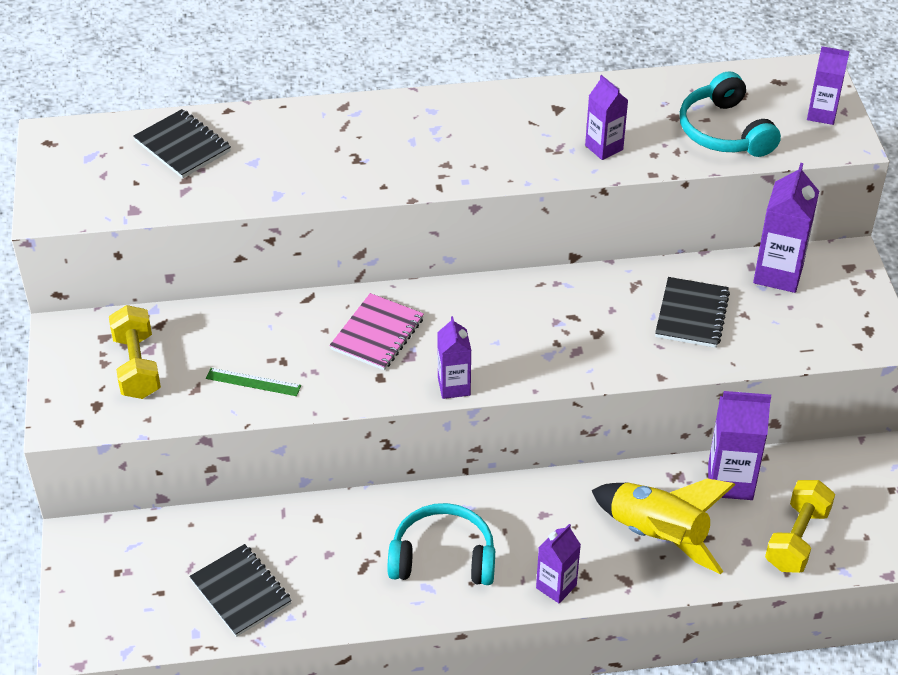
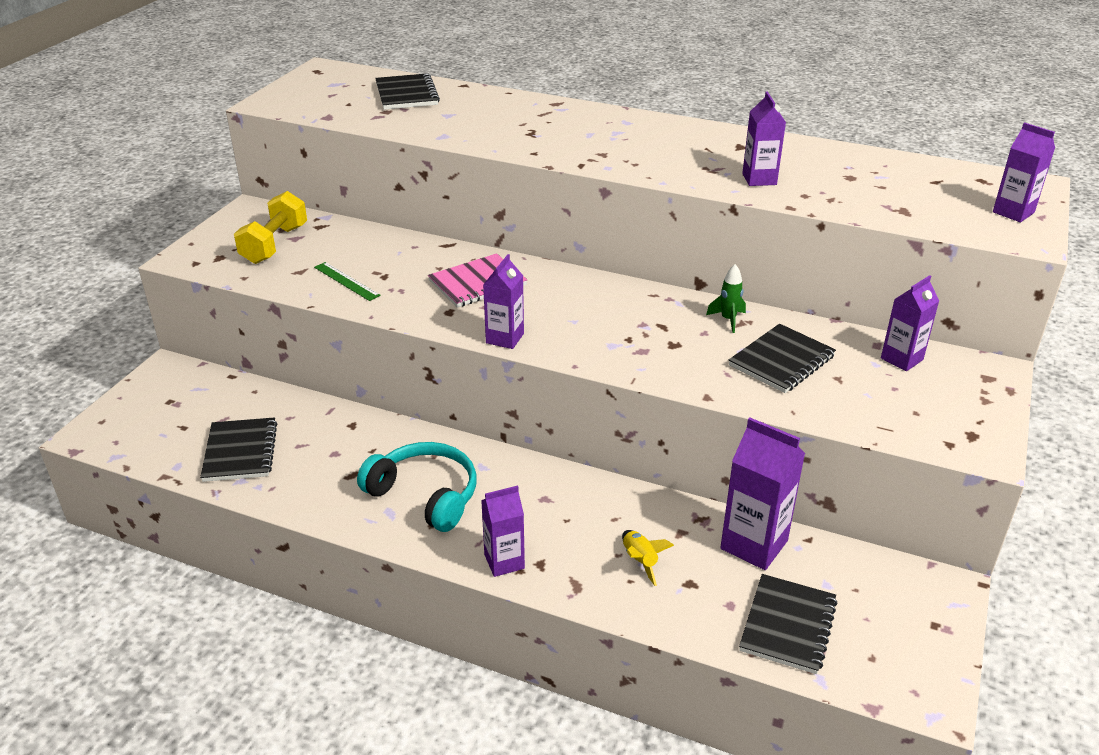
camera: 30 degrees right, 10 degrees down
(621, 287) = (728, 320): none -> green rocket
(657, 536) = (640, 561): yellow rocket -> yellow rocket, size x0.43
(724, 131) = (893, 198): turquoise headphones -> none
(778, 274) = (901, 359): purple carton -> purple carton, size x0.63
(797, 539) = (788, 625): yellow dumbbell -> black notebook

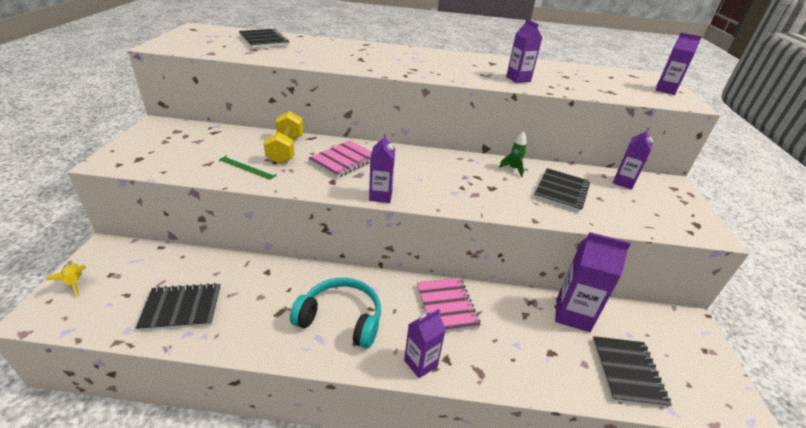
camera: 20 degrees left, 0 degrees up
(240, 452) = (182, 308): black notebook -> black notebook turned 75 degrees counterclockwise
(274, 244) = (182, 146): yellow dumbbell -> yellow dumbbell (286, 149)
(572, 503) = (447, 306): none -> pink notebook
(640, 561) = (511, 342): yellow rocket -> yellow rocket (75, 282)

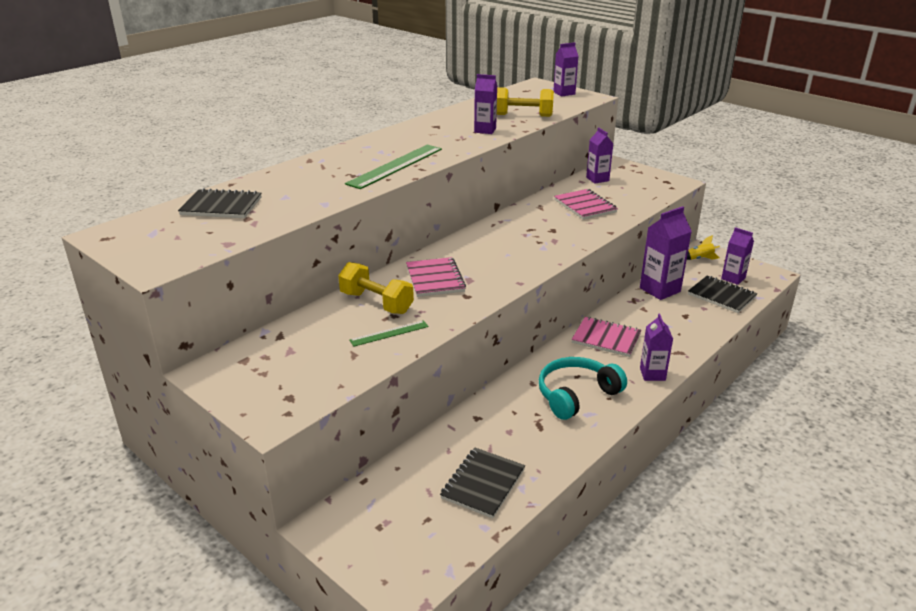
camera: 50 degrees left, 5 degrees down
(75, 282) = (367, 556): yellow rocket -> yellow rocket (699, 259)
(380, 196) = (515, 281): purple carton -> purple carton (733, 278)
(396, 67) = (395, 166): none -> green ruler
(513, 169) = (535, 210): green rocket -> none
(561, 191) = (585, 206): black notebook -> pink notebook
(578, 85) = (523, 115): none -> yellow dumbbell

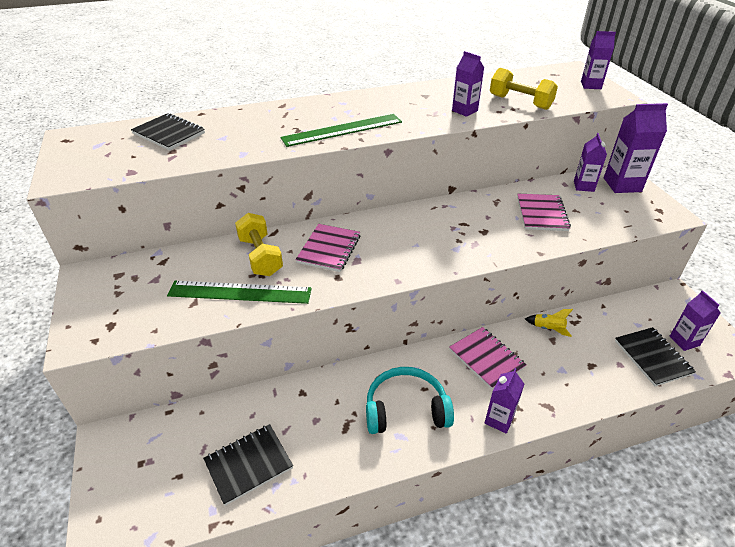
camera: 30 degrees right, 10 degrees up
(389, 333) = (240, 292): green ruler -> green ruler, size x1.88
(660, 290) = (588, 324): purple carton -> purple carton (622, 185)
(699, 259) = (663, 303): yellow rocket -> yellow rocket (548, 329)

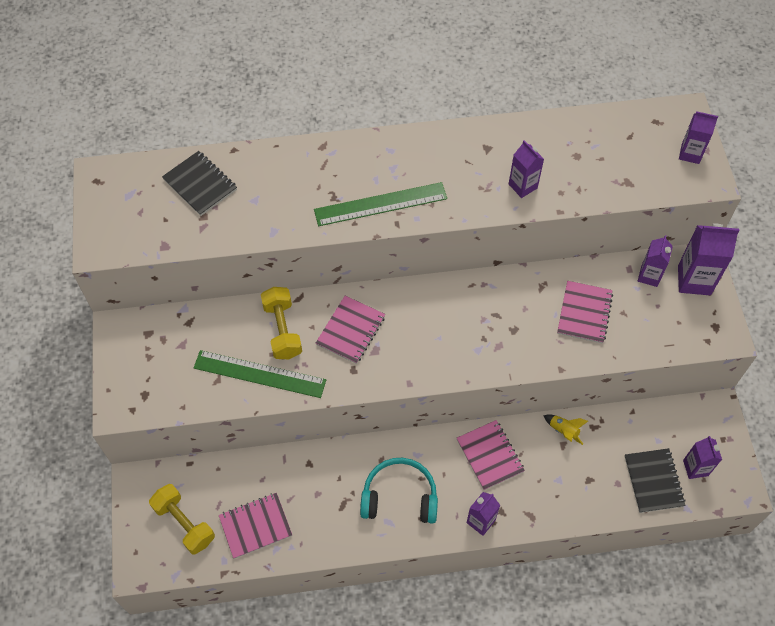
camera: 10 degrees right, 20 degrees up
(248, 464) = (255, 526): black notebook -> pink notebook
(520, 102) = (591, 178): yellow dumbbell -> yellow dumbbell (184, 523)

